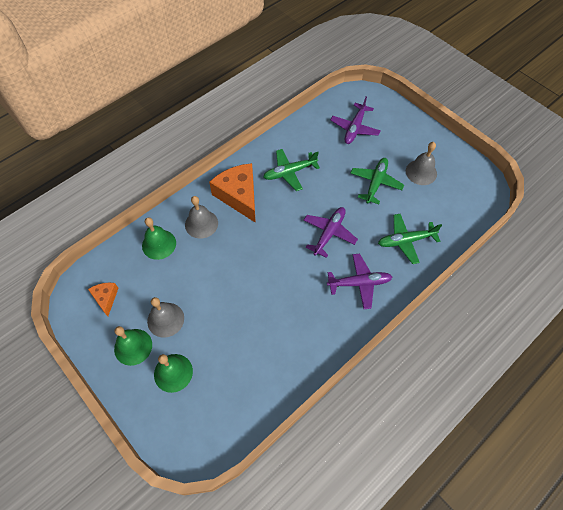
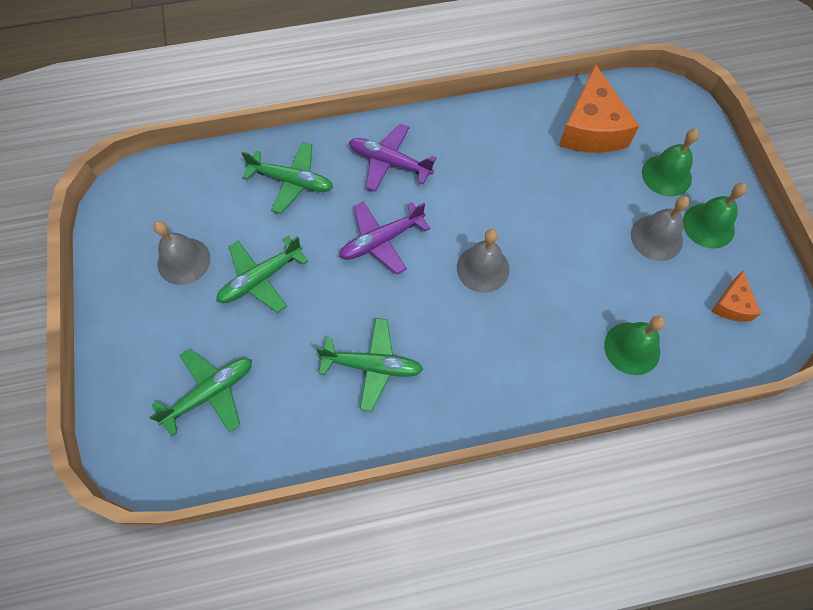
camera: 150 degrees left, 5 degrees up
(201, 224) = (555, 349): grey bell -> grey bell (483, 268)
(239, 196) = (475, 366): orange cheese -> orange cheese (591, 128)
(355, 128) = (210, 393): purple plane -> green plane

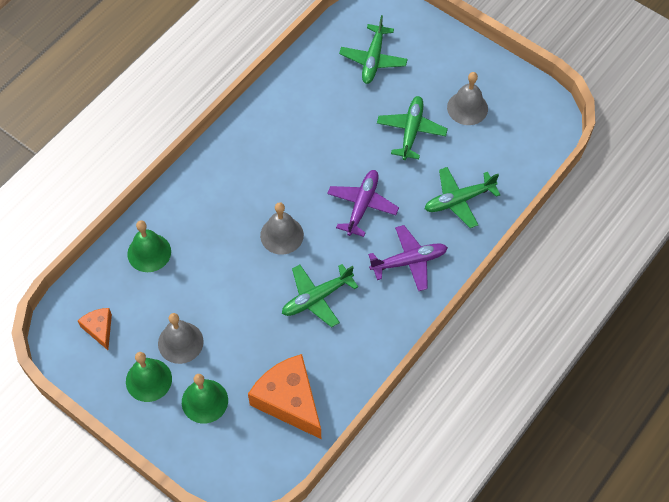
camera: 140 degrees right, 5 degrees down
(372, 366) = (298, 133): green plane -> green plane (316, 298)

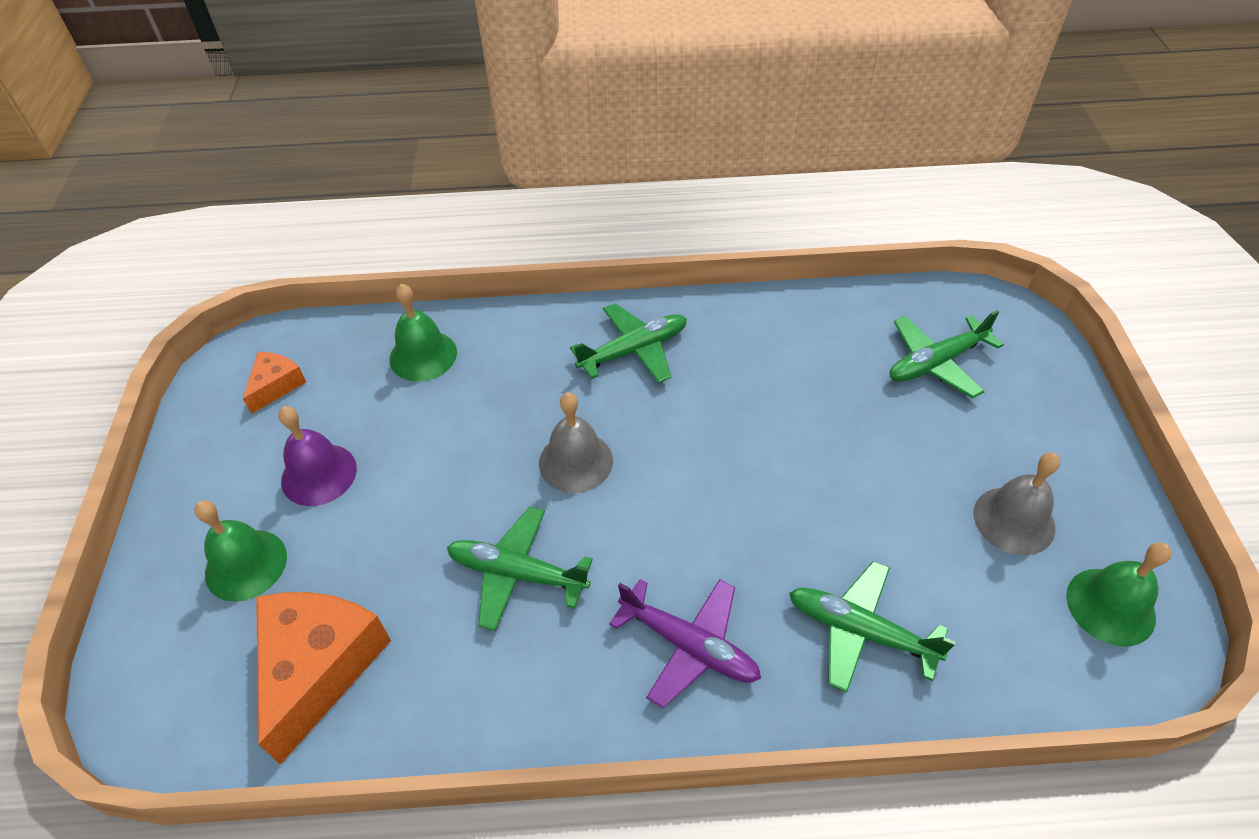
camera: 50 degrees right, 10 degrees down
(148, 380) = (236, 482): green bell -> green bell (1110, 606)
(180, 342) = (319, 474): grey bell -> purple bell
(362, 205) = (715, 515): purple plane -> none
(411, 131) = (892, 482): green plane -> green plane (634, 350)

